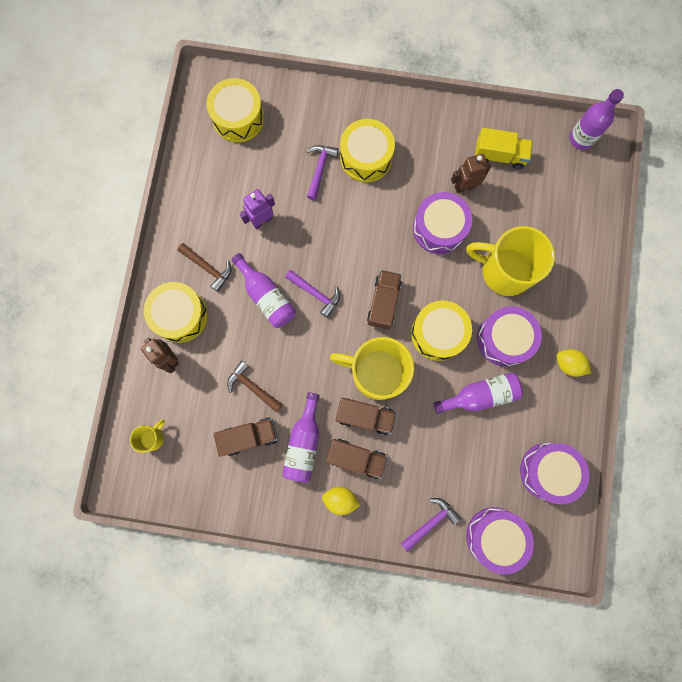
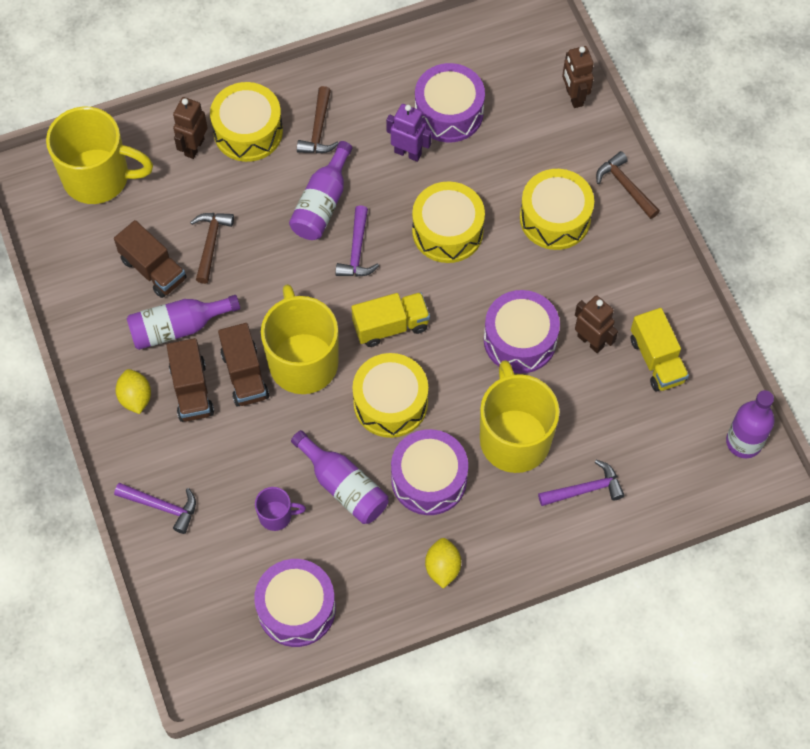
camera: 60 degrees right, 15 degrees down
(153, 437) = (98, 177): yellow mug -> yellow mug, size x2.20
(238, 118) = (513, 66): yellow drum -> yellow drum (447, 231)
(285, 94) = (574, 97): none -> brown robot
(320, 169) = (507, 178): purple hammer -> purple hammer (585, 489)
(369, 102) = (625, 186): none -> brown hammer
(383, 303) = (390, 326): brown truck -> yellow truck
(477, 450) = (276, 515): none -> purple mug
(495, 536) = (184, 586): purple drum -> purple drum (449, 112)

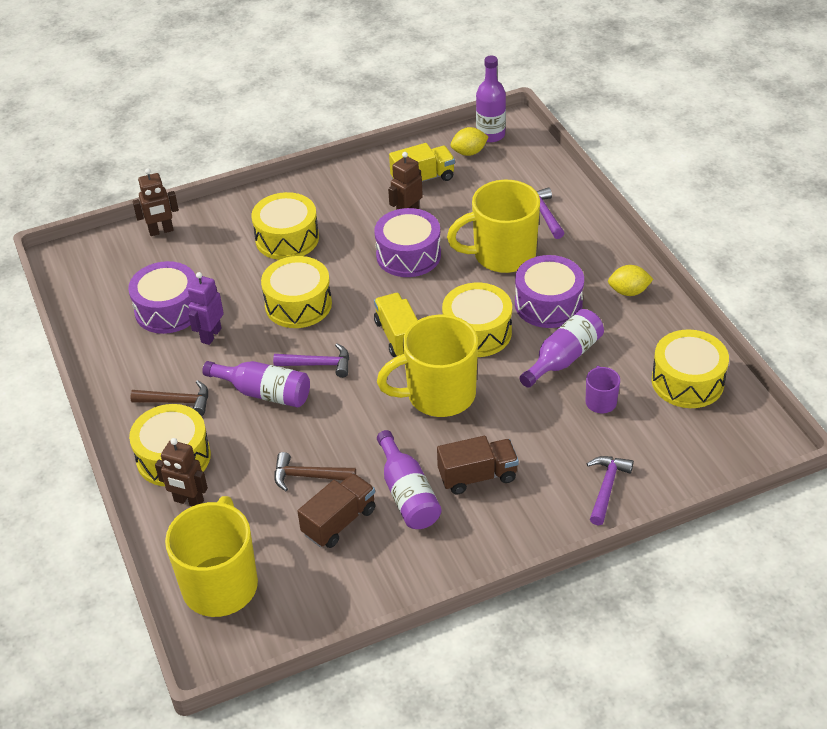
camera: 90 degrees left, 20 degrees down
(135, 398) = (490, 521): yellow lemon -> yellow lemon (469, 152)
(245, 375) = (457, 436): brown truck -> none
(296, 608) = (687, 381): purple drum -> yellow drum
(625, 186) = (257, 199): brown hammer -> none

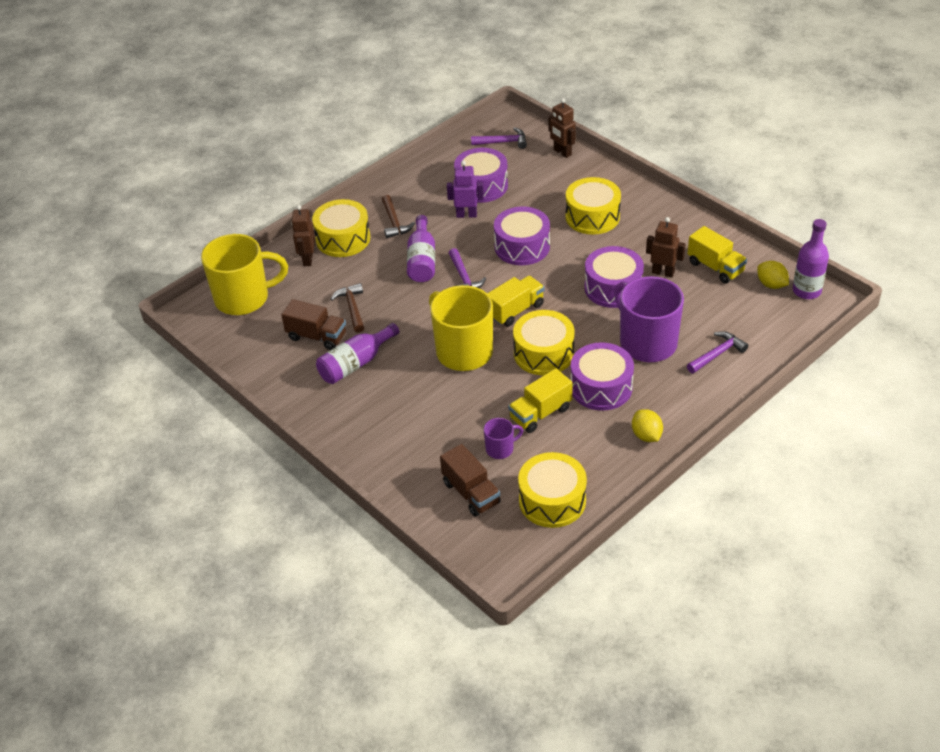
camera: 70 degrees right, 0 degrees up
(298, 304) = (522, 247): yellow drum -> purple drum
(477, 476) = (388, 396): brown truck -> brown truck (471, 493)
(502, 255) = (647, 343): yellow mug -> purple mug
(563, 358) = (540, 413): purple bottle -> yellow truck
(606, 488) = (407, 475): purple hammer -> purple hammer (503, 142)

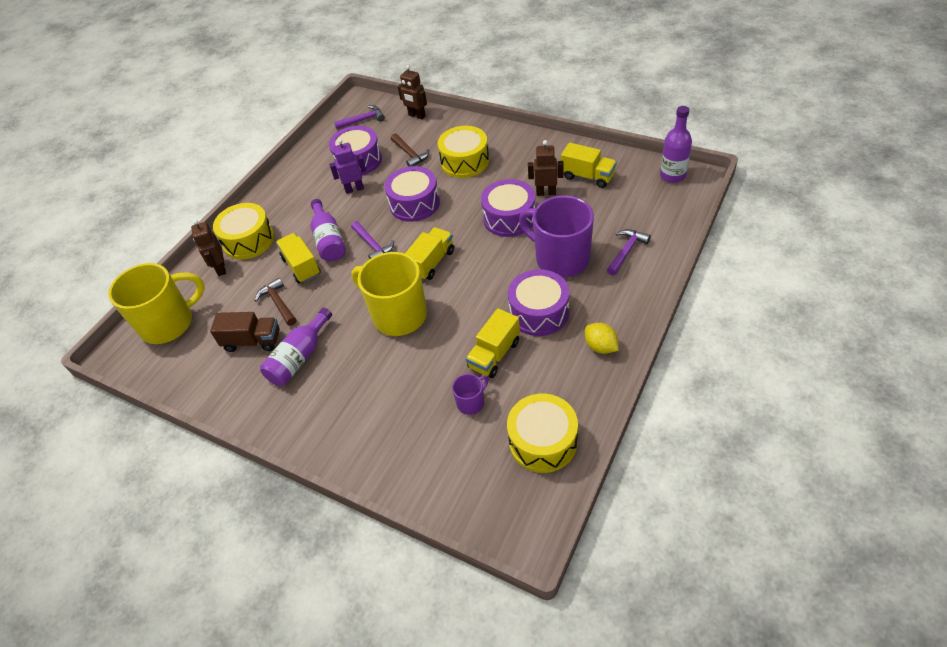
camera: 15 degrees left, 5 degrees up
(386, 279) = (301, 266): none -> yellow truck
(394, 222) = (291, 213): brown hammer -> brown hammer (410, 154)
(471, 493) = (461, 459): brown truck -> none
(543, 353) = (473, 295): yellow drum -> none
(771, 284) = (641, 178): yellow lemon -> none

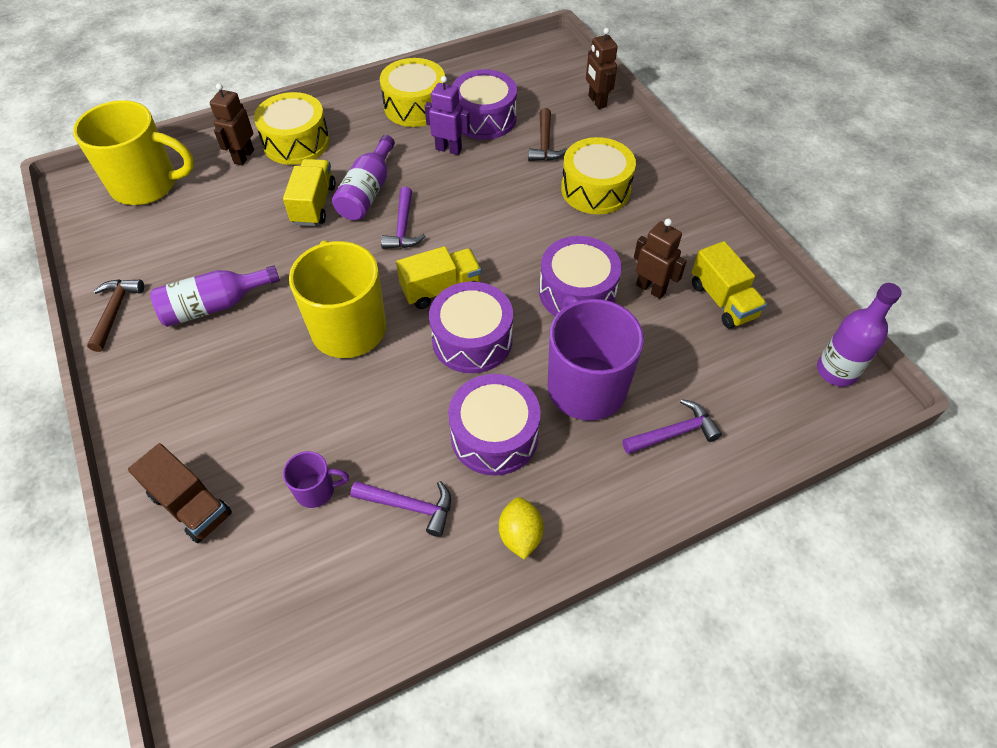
camera: 30 degrees right, 5 degrees up
(252, 341) = (193, 256): brown truck -> brown truck (191, 505)
(278, 303) = (254, 231): brown hammer -> brown hammer (115, 312)
(363, 120) = (535, 73): purple hammer -> purple hammer (409, 506)
(414, 203) = (492, 206): purple drum -> purple drum (472, 340)
(494, 354) = (396, 451): yellow truck -> none
(543, 441) = (339, 602): yellow drum -> yellow drum (415, 106)

